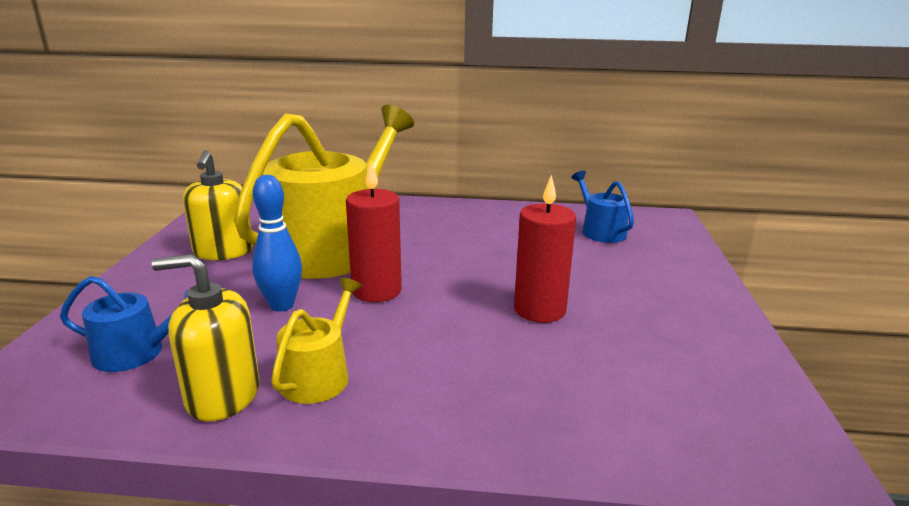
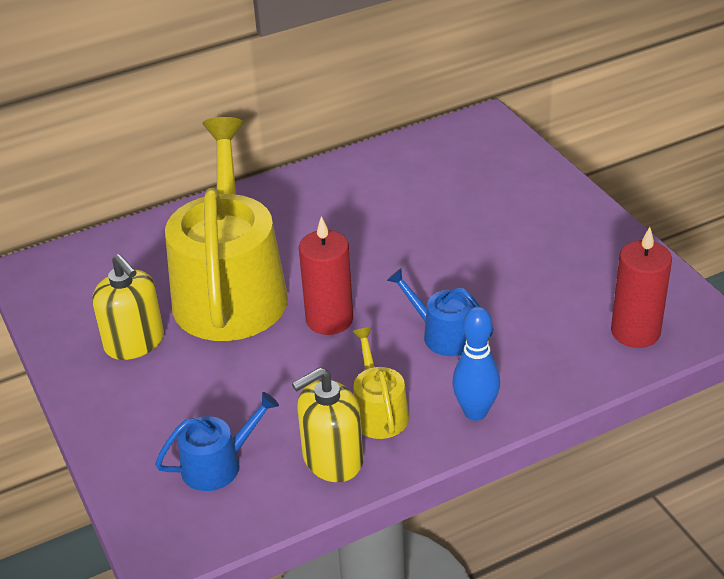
camera: 30 degrees left, 15 degrees up
(282, 305) = (271, 370): blue bowling pin -> blue bowling pin (475, 412)
(539, 310) = (473, 279): red candle -> red candle (635, 332)
(600, 231) = (444, 164): blue watering can -> blue watering can (443, 334)

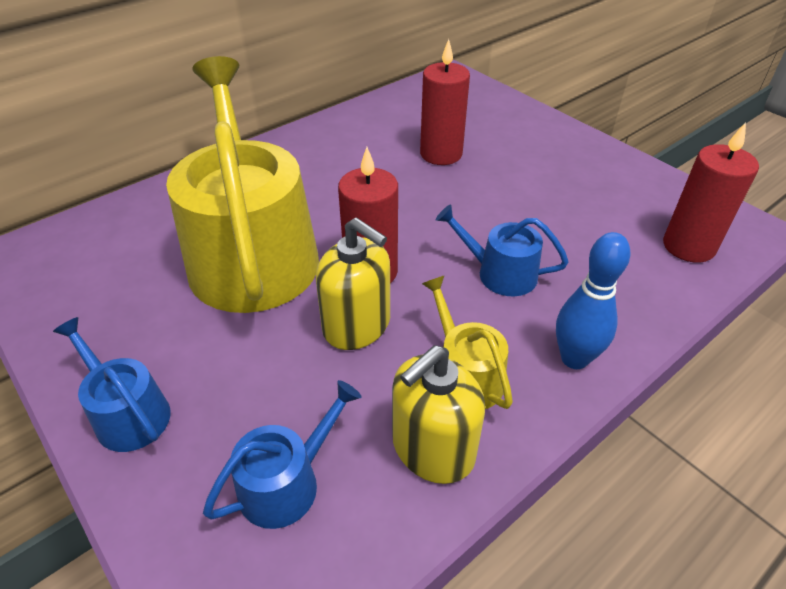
camera: 15 degrees left, 5 degrees up
(111, 403) = (127, 413): none -> blue watering can
(134, 342) = (148, 327): yellow soap dispenser -> yellow soap dispenser (357, 325)
(436, 212) = (441, 154): none -> red candle

